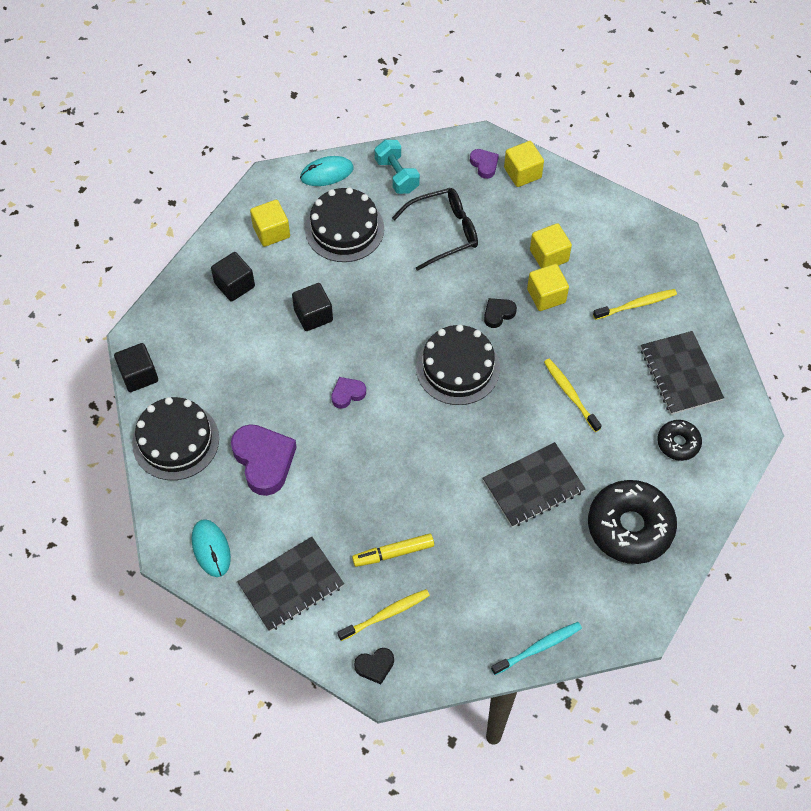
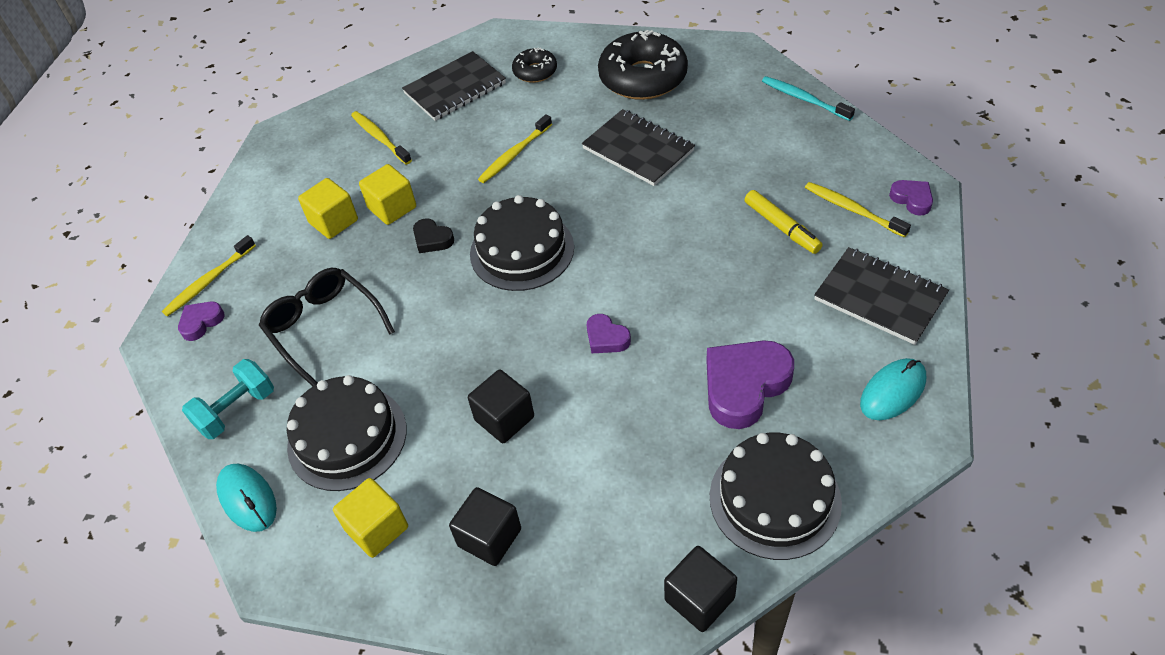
camera: 105 degrees left, 10 degrees down
(375, 666) = (912, 199): black heart -> purple heart
(522, 173) = (209, 281): yellow cube -> yellow toothbrush

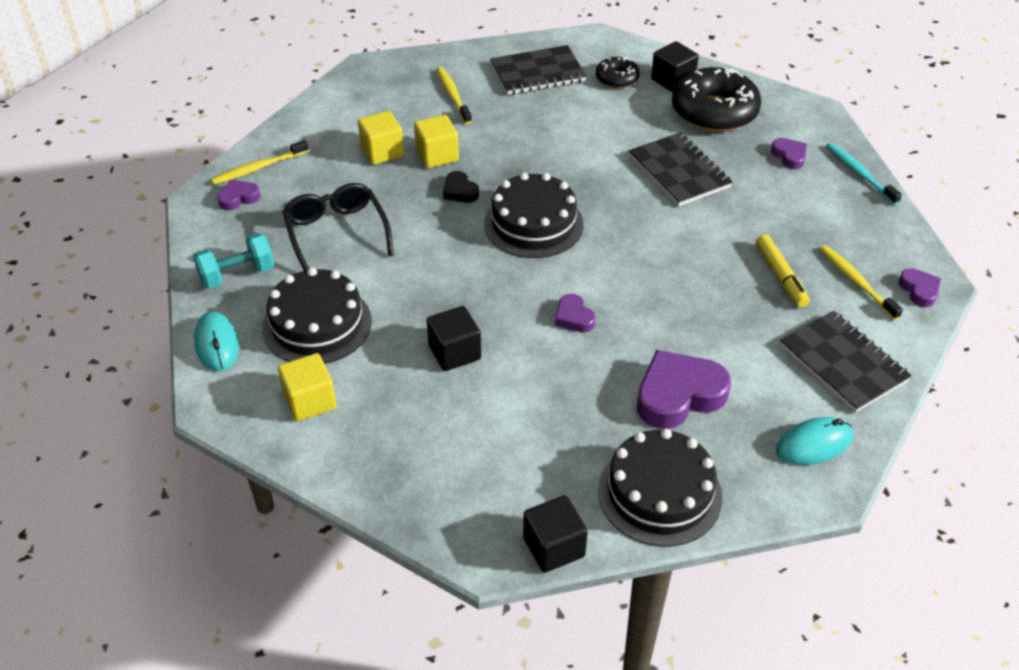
camera: 15 degrees right, 5 degrees down
(489, 537) = (399, 439): black cube -> black cube (672, 81)
(514, 154) = (564, 143): yellow toothbrush -> none
(733, 101) = (789, 156): none -> purple heart

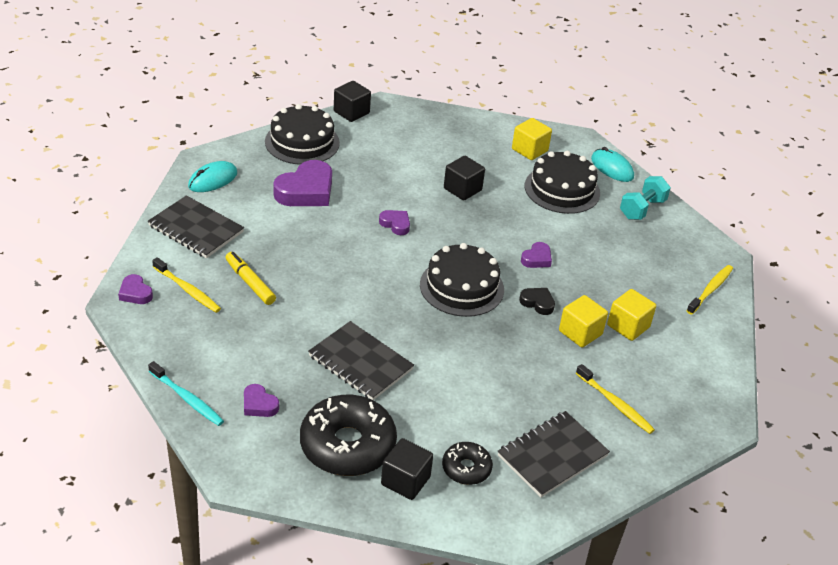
camera: 155 degrees right, 5 degrees down
(238, 198) = (698, 262): purple heart -> purple heart (536, 259)
(336, 233) = (603, 250): black glasses -> none

